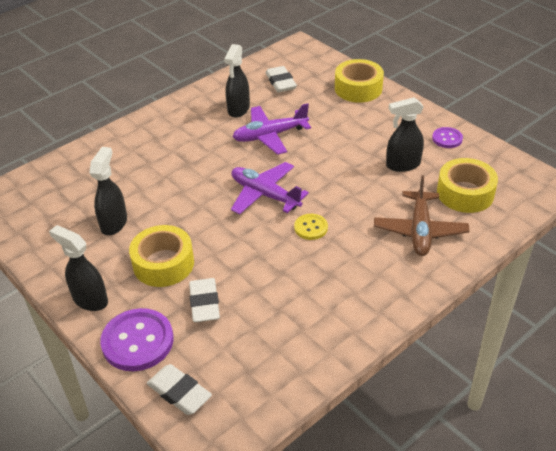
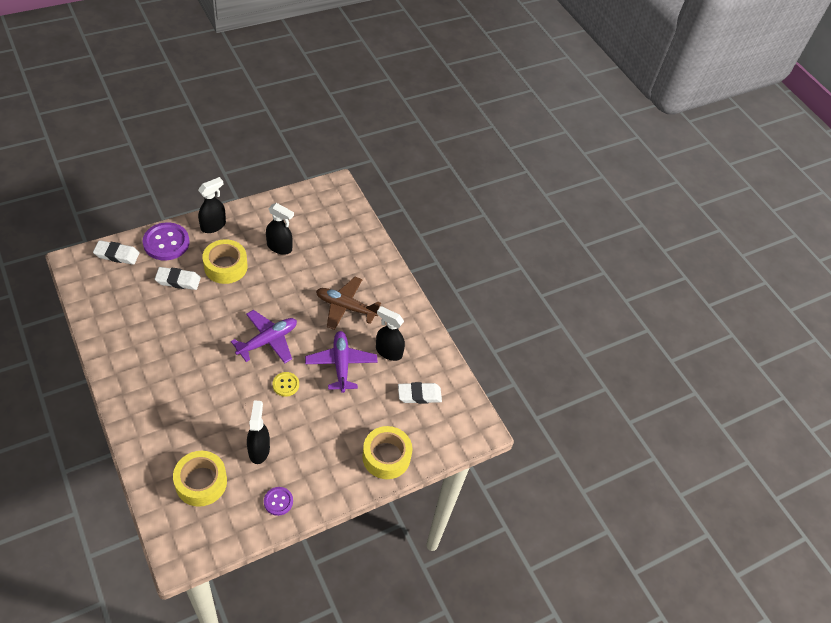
camera: 95 degrees right, 10 degrees up
(179, 392) = (117, 255): white eraser -> white eraser turned 45 degrees clockwise
(311, 228) = (217, 359): yellow button -> yellow button (285, 385)
(420, 230) = (177, 430): brown plane -> brown plane (346, 307)

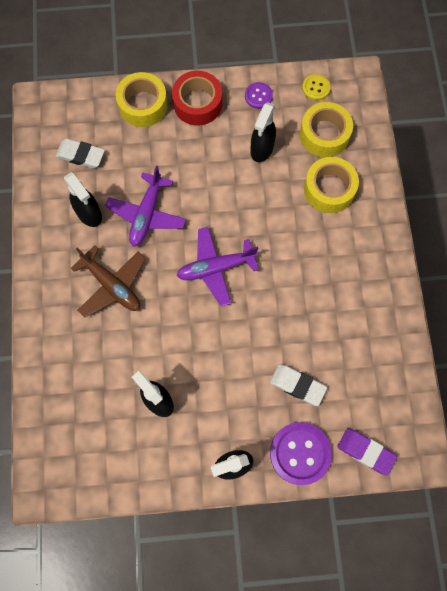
camera: 150 degrees left, 20 degrees up
(117, 255) = (365, 451): white eraser -> purple eraser
(225, 266) = (234, 390): yellow tape -> yellow tape (329, 189)
(285, 385) = (213, 209): yellow button -> yellow button (316, 88)
(335, 474) = (197, 103): none -> red tape

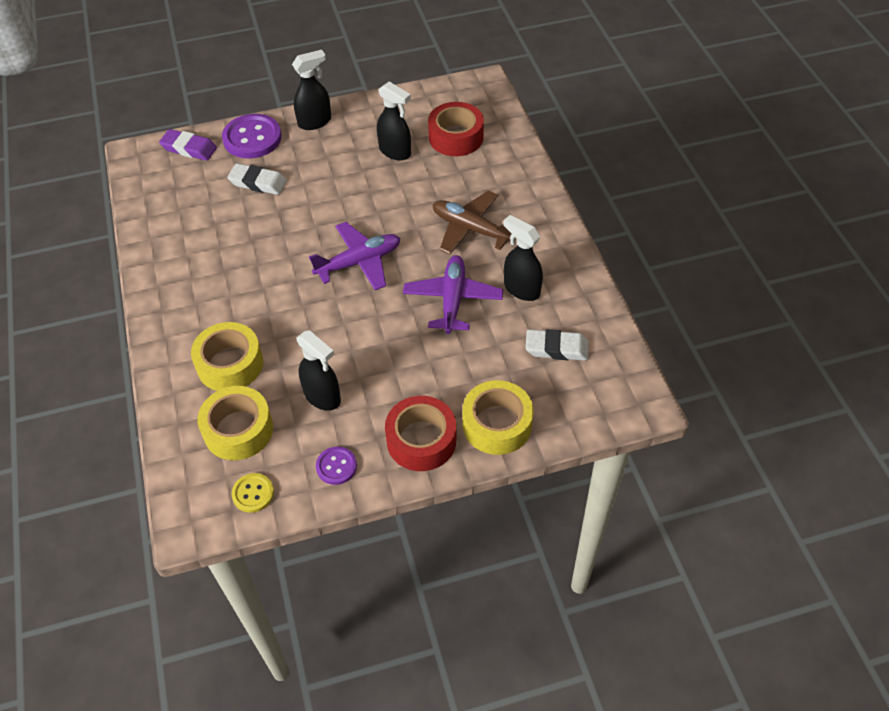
camera: 170 degrees right, 20 degrees down
(94, 408) = (456, 137): none -> red tape
(262, 149) = (322, 396): black spray bottle -> black spray bottle turned 120 degrees clockwise

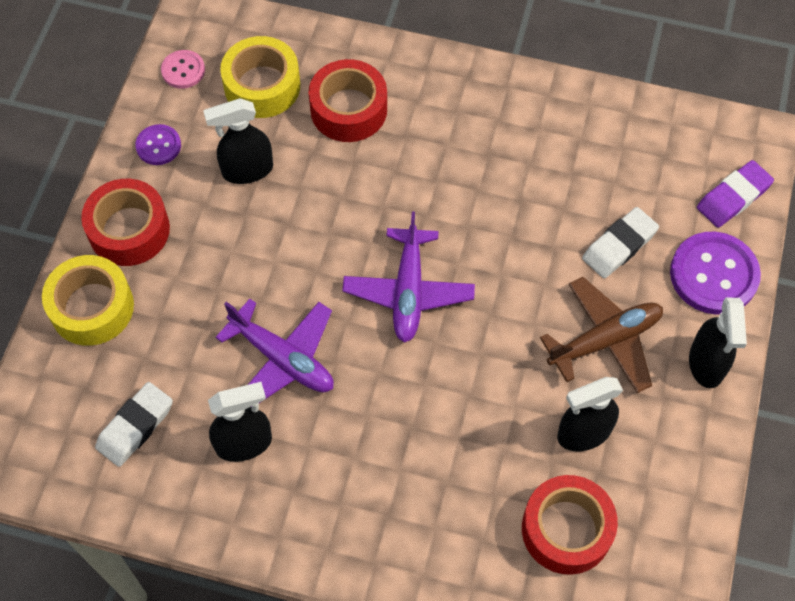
camera: 120 degrees right, 10 degrees up
(230, 364) = (348, 109): yellow tape -> red tape
(253, 493) = (183, 70): yellow button -> pink button
(471, 229) = (379, 445): brown plane -> brown plane (605, 340)

